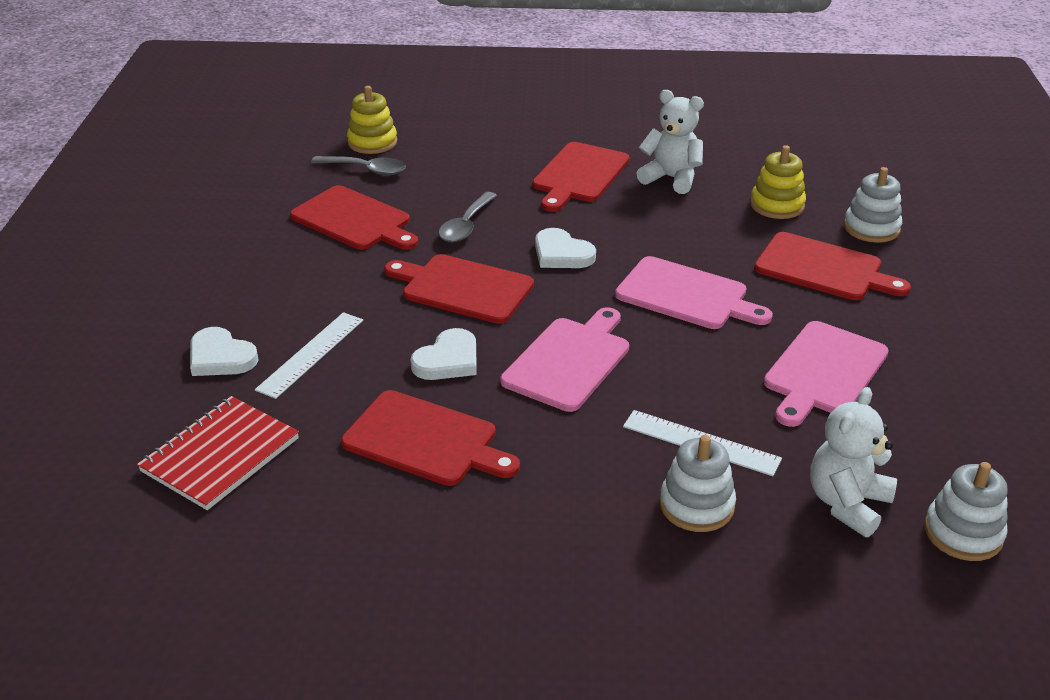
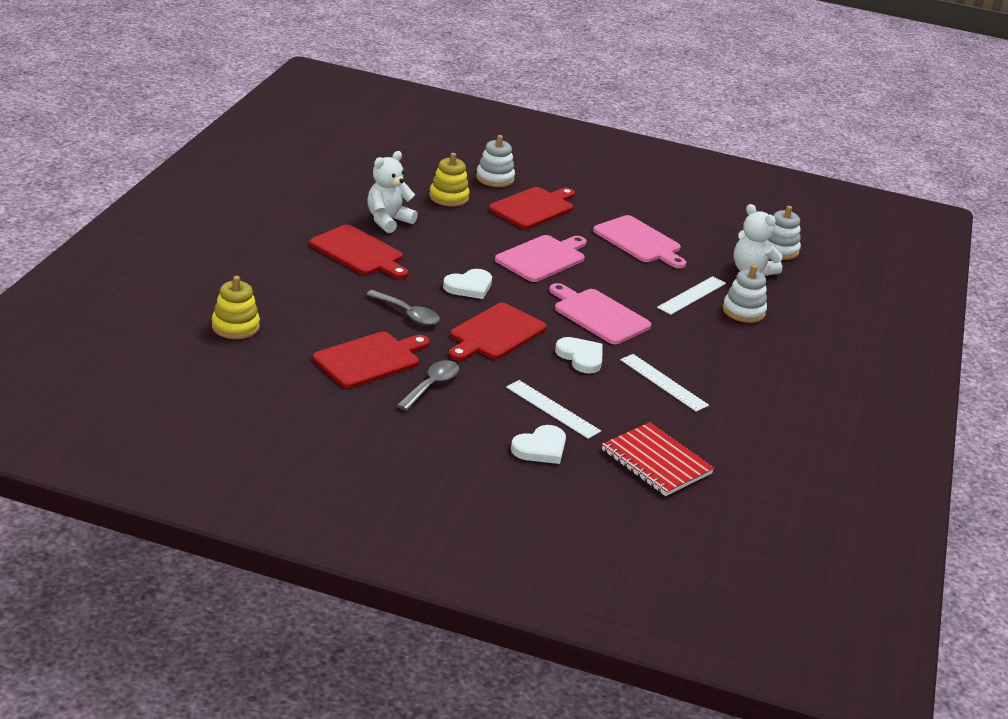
camera: 80 degrees left, 5 degrees down
(366, 170) = (285, 339): grey spoon -> grey spoon (431, 385)
(425, 440) = (663, 382): red cutting board -> white ruler

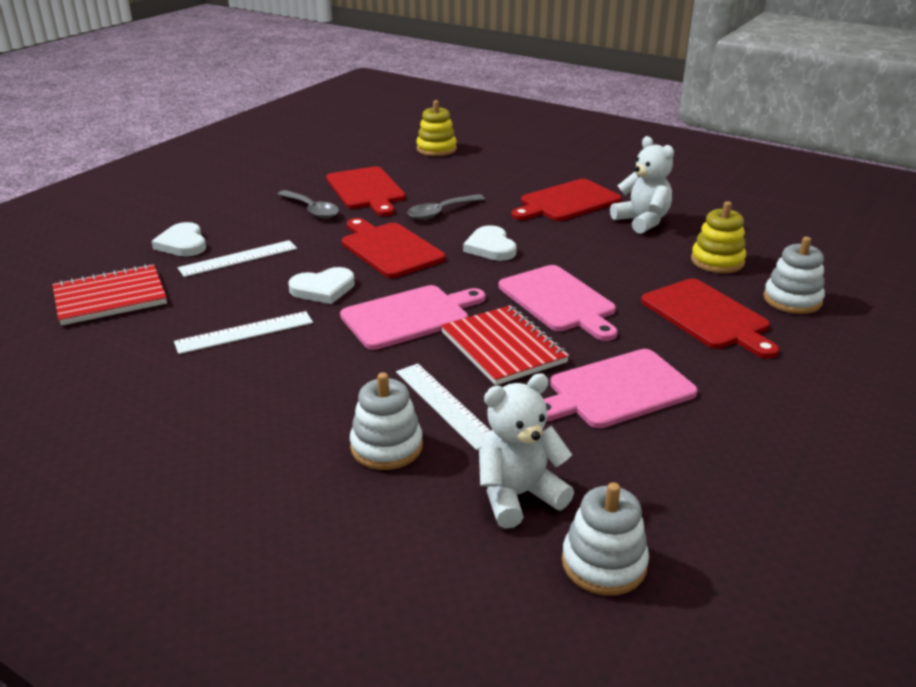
camera: 110 degrees right, 0 degrees up
(616, 278) = (503, 347): none -> red notebook

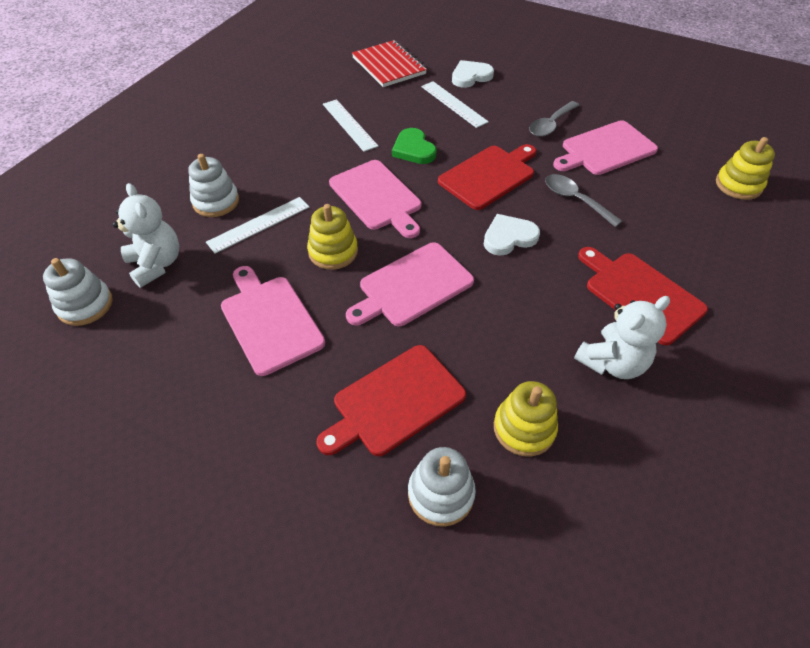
camera: 85 degrees right, 20 degrees up
(323, 289) = (413, 149): white heart -> green heart
(366, 190) = (605, 149): red cutting board -> pink cutting board
(503, 347) = (333, 252): red notebook -> yellow stacking toy

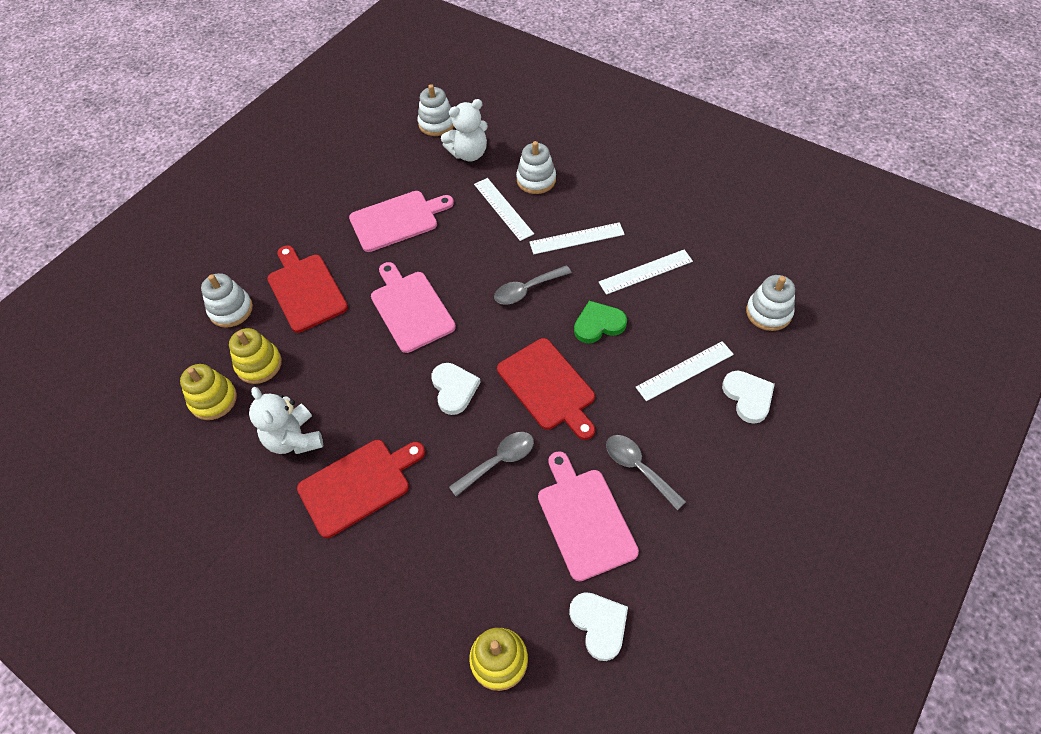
camera: 100 degrees right, 5 degrees up
(307, 167) = (577, 238): none -> white ruler
(333, 252) = (461, 257): yellow stacking toy -> yellow stacking toy (213, 400)
(377, 197) = (527, 290): pink cutting board -> grey spoon
(389, 66) = (768, 312): red notebook -> white stacking toy
(682, 139) = (599, 624): none -> white heart

